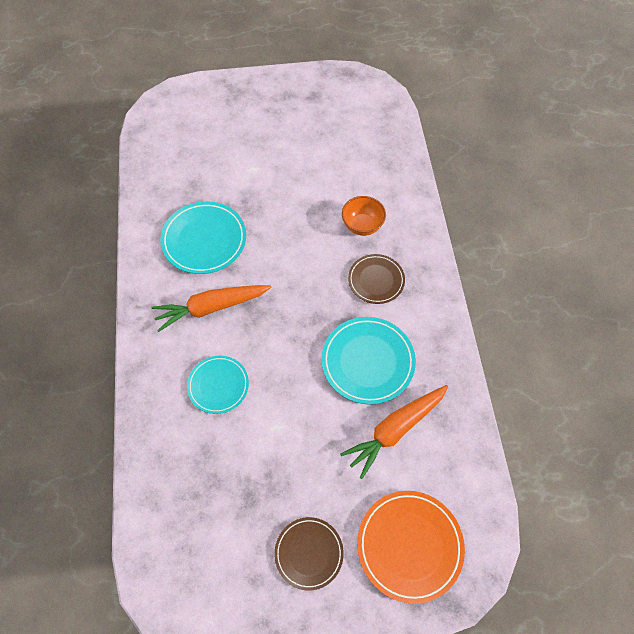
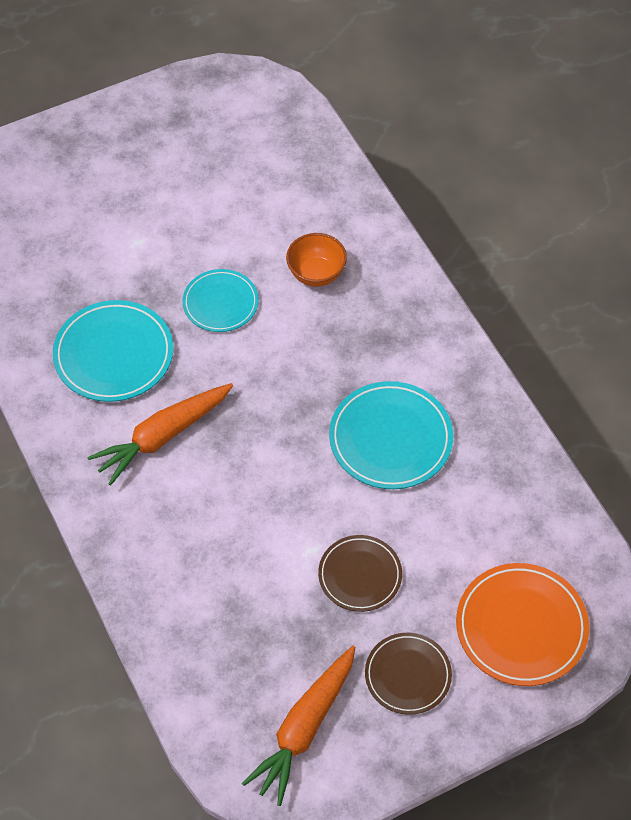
camera: 20 degrees left, 5 degrees down
(218, 385) = (214, 526): turquoise plate -> turquoise plate (220, 303)
(376, 280) = (361, 337): brown plate -> brown plate (360, 575)
(395, 430) = (455, 506): orange carrot -> orange carrot (304, 728)

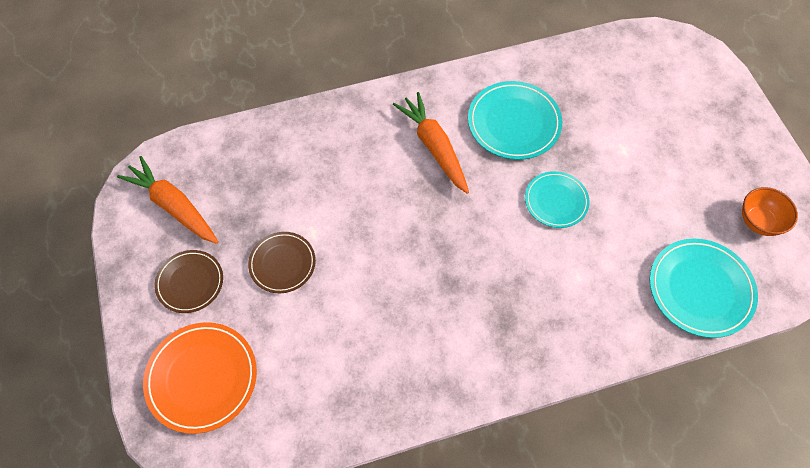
camera: 100 degrees right, 5 degrees up
(316, 274) = (581, 279): orange bowl -> orange bowl (758, 222)
(390, 438) = (401, 310): turquoise plate -> turquoise plate (700, 289)

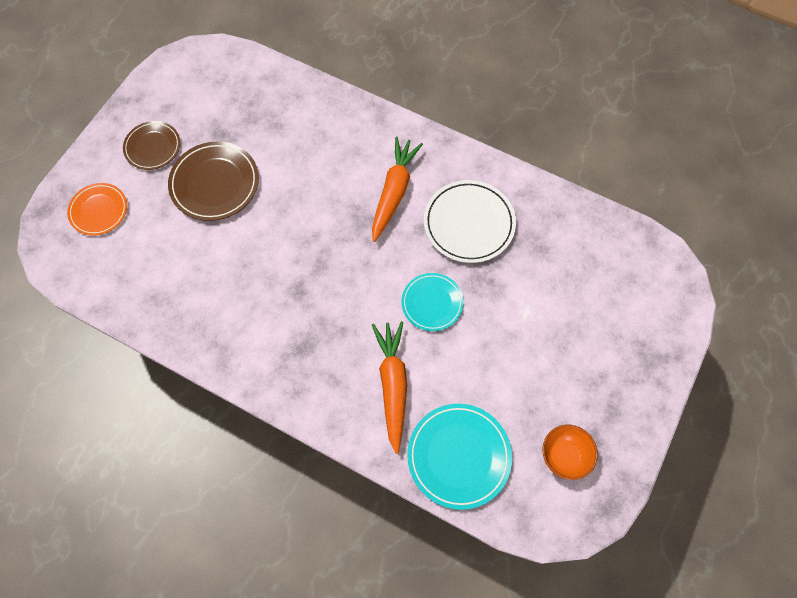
camera: 45 degrees right, 5 degrees up
(174, 206) = (194, 91): orange carrot -> orange carrot (392, 385)
(202, 378) = (99, 210): orange plate -> orange plate, size x0.65
(282, 263) = (215, 183): brown plate -> brown plate, size x1.55
(514, 123) = (469, 223): turquoise plate -> white plate

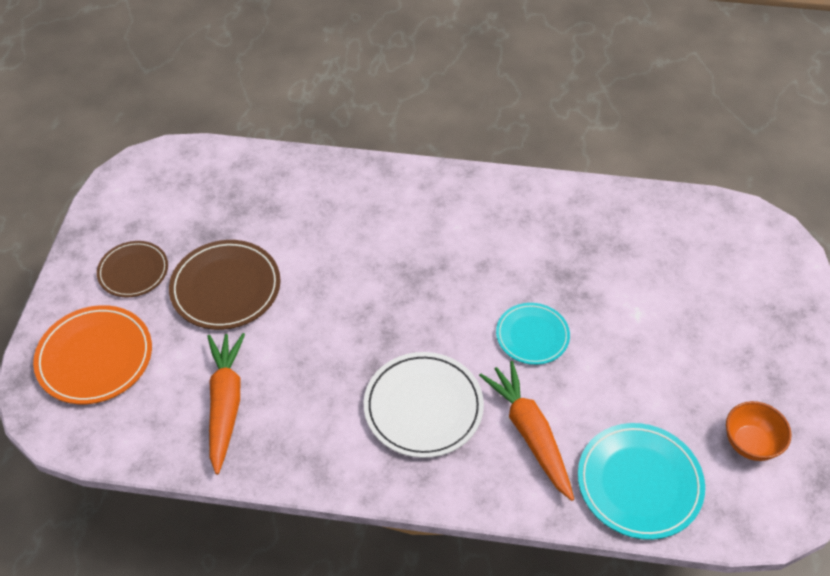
camera: 20 degrees left, 15 degrees down
(99, 210) = (95, 357): orange plate -> orange plate, size x1.55
(394, 192) = (436, 238): orange carrot -> orange carrot (225, 404)
(469, 223) = (533, 245): white plate -> white plate (423, 407)

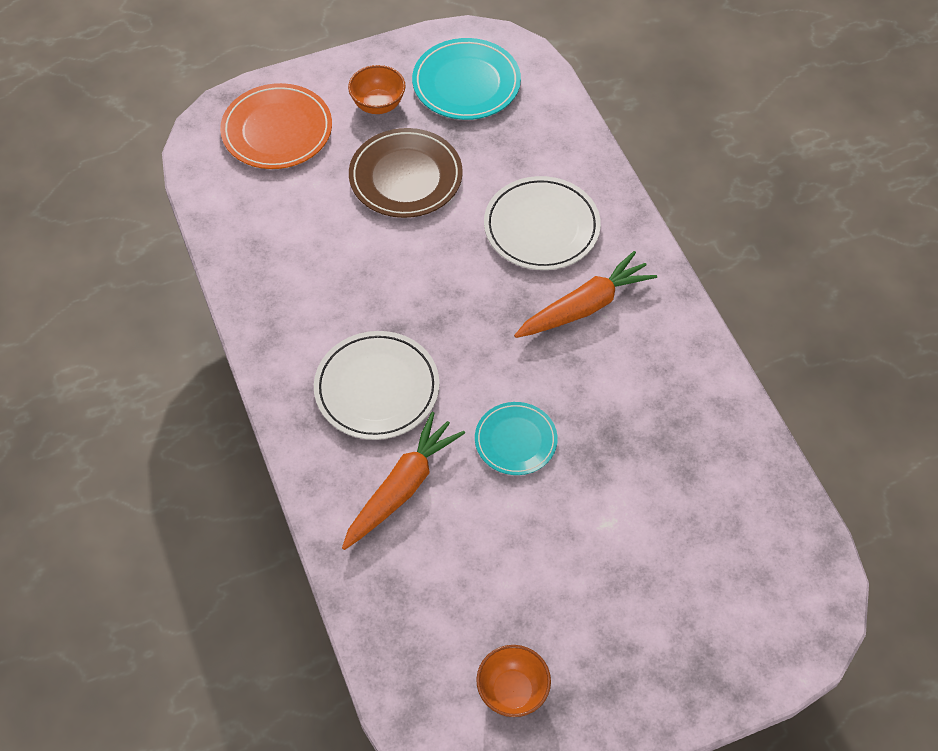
camera: 60 degrees right, 5 degrees up
(133, 271) = (378, 105): brown plate -> orange bowl
(225, 404) = (288, 242): orange carrot -> orange carrot (584, 306)
(347, 224) = (541, 227): none -> white plate
(639, 483) = (404, 604): turquoise plate -> turquoise plate (466, 83)

